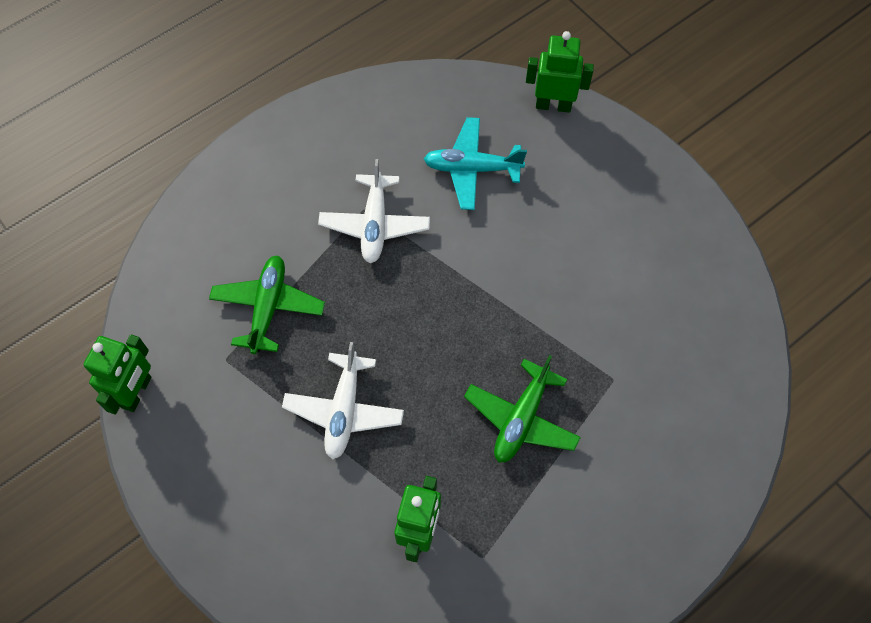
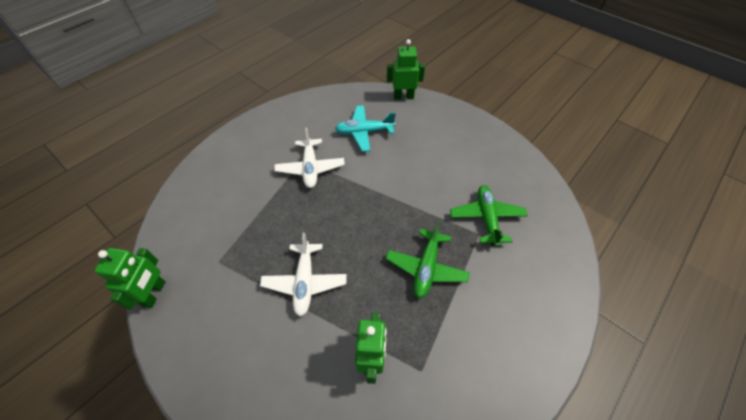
camera: 10 degrees left, 10 degrees down
(268, 307) = (246, 224): green plane -> green plane (486, 218)

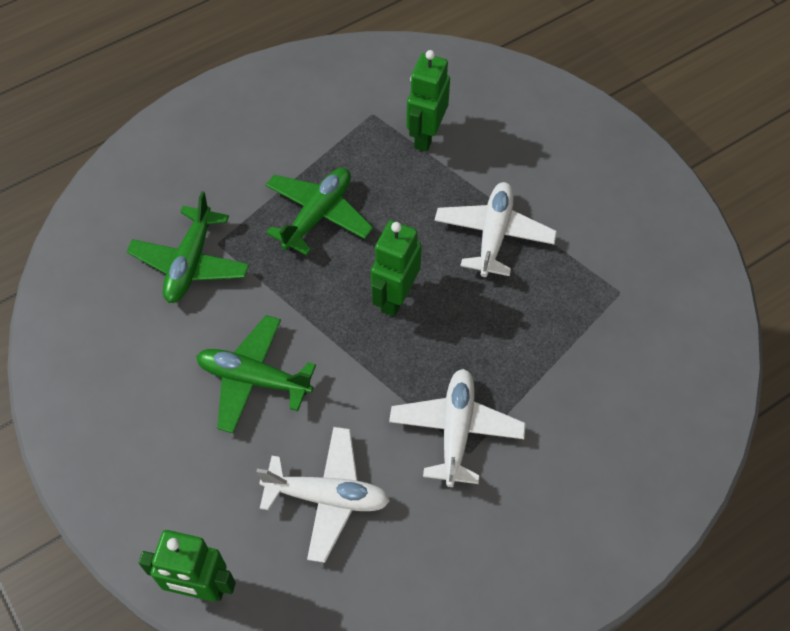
camera: 165 degrees left, 5 degrees up
(154, 294) = (708, 267): green robot -> green robot (395, 297)
(364, 132) = (327, 497): turquoise plane -> white plane
(419, 169) = (254, 379): none -> green plane

